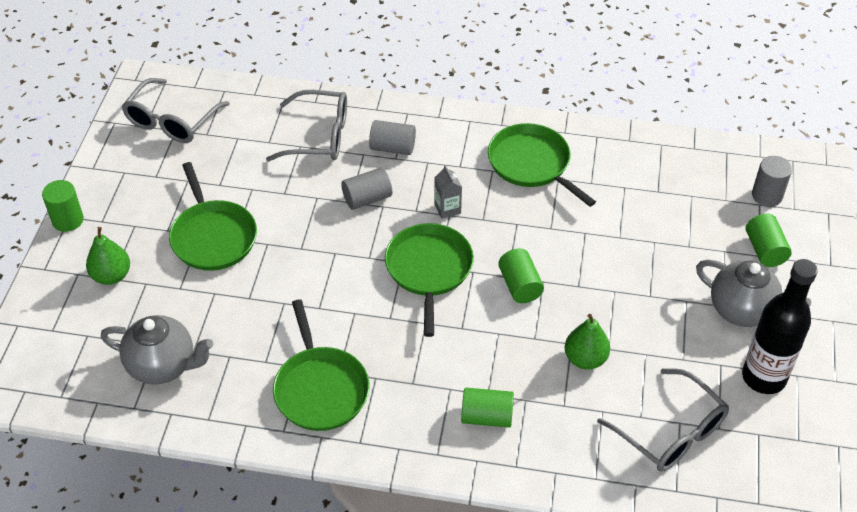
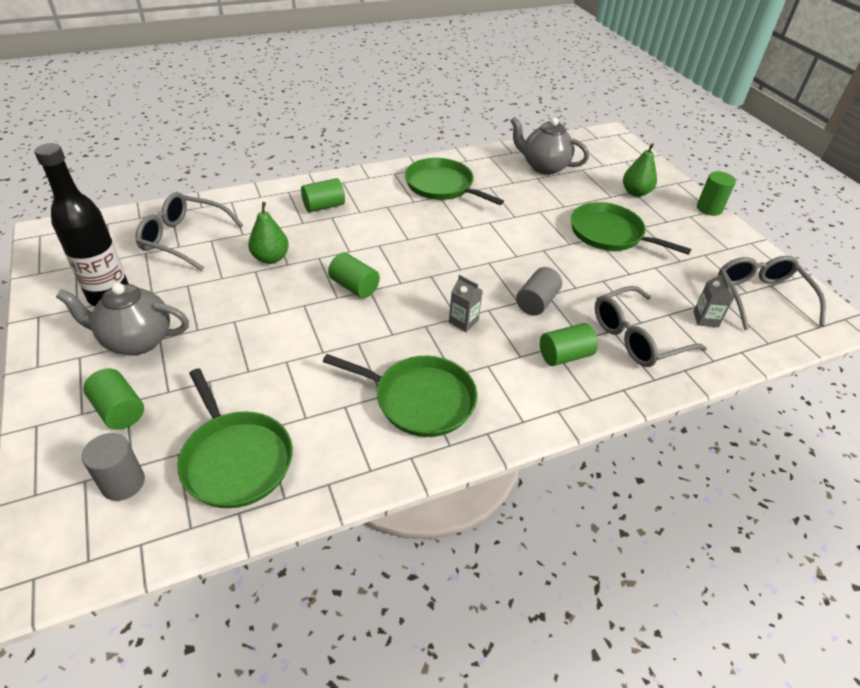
camera: 145 degrees right, 5 degrees down
(163, 366) = (544, 167): grey teapot -> grey teapot turned 45 degrees clockwise
(245, 125) = (705, 319): none -> grey carton
(392, 148) = (565, 355): grey cylinder -> green cylinder
(429, 270) = (436, 271): green pan -> green pan (236, 459)

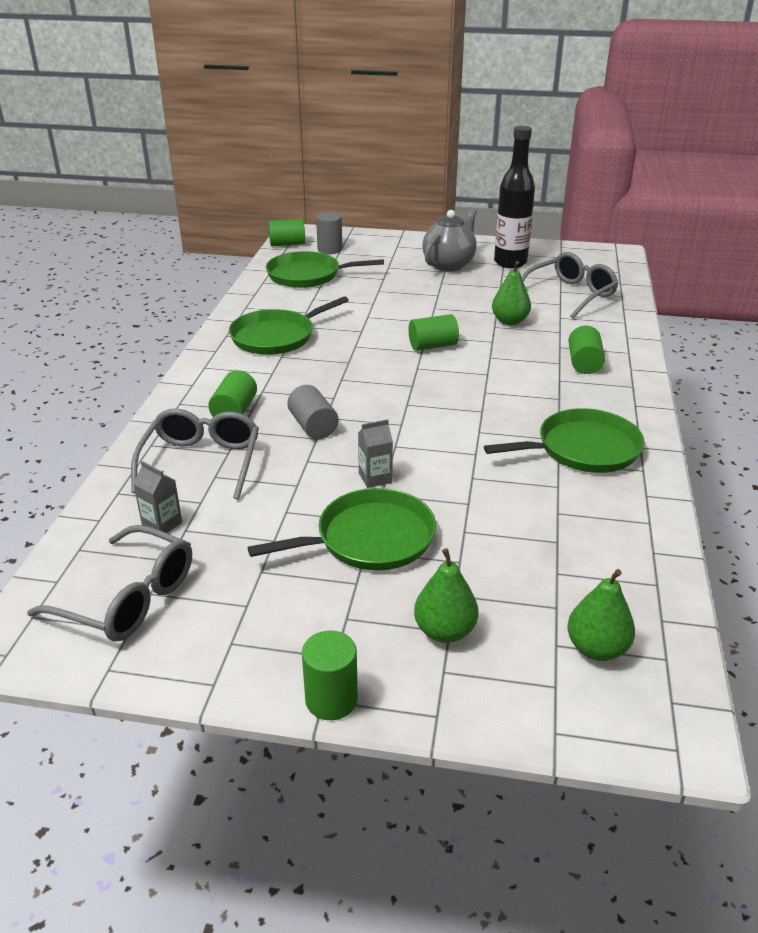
camera: 125 degrees right, 10 degrees down
(119, 410) = (387, 254): green cylinder -> green cylinder (287, 244)
(463, 321) = (333, 380): grey carton -> grey carton (375, 478)
(544, 167) = (587, 564): grey teapot -> none
(593, 156) = (596, 648): none -> green pear

